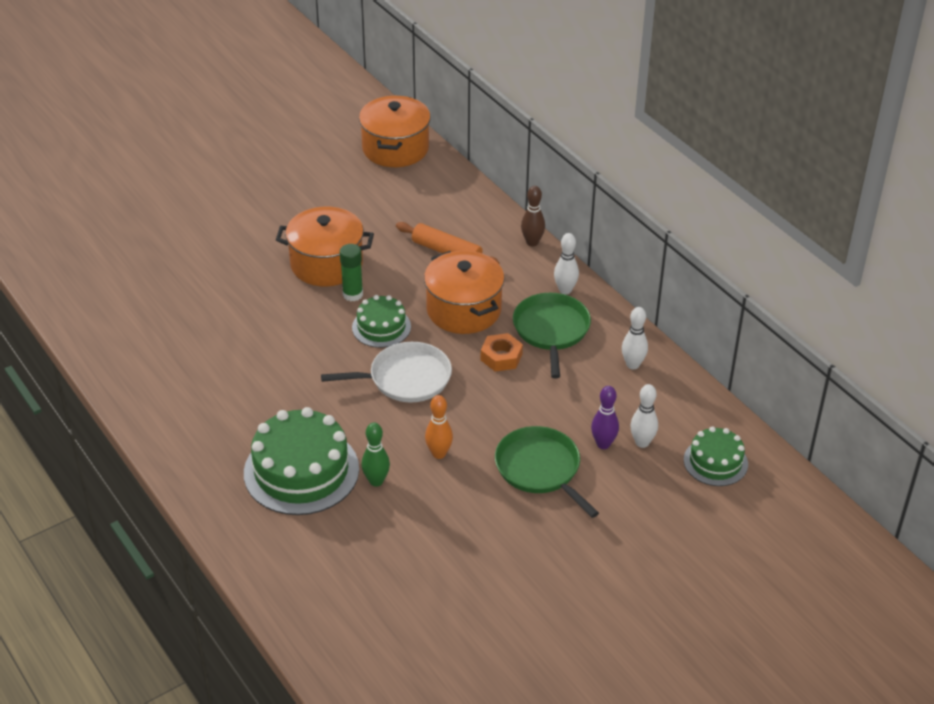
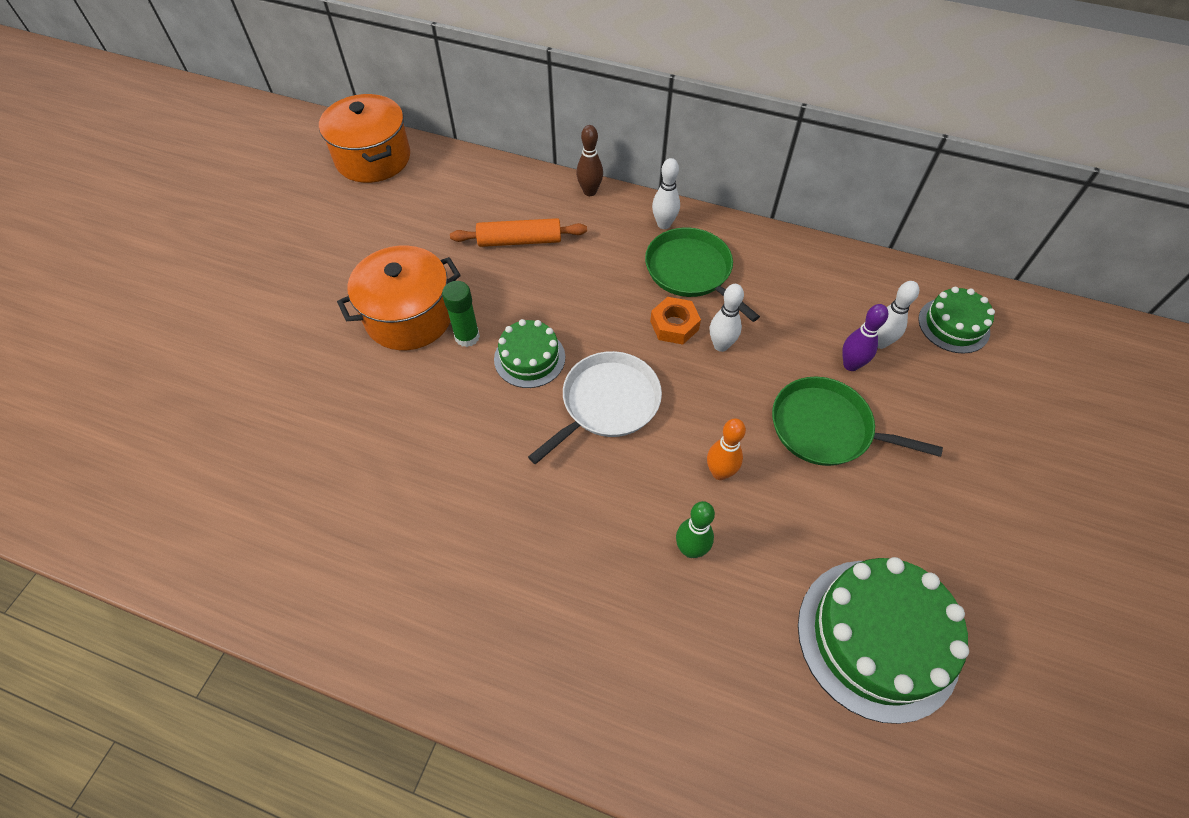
camera: 35 degrees left, 15 degrees up
(301, 471) = (601, 591): green cake -> green cake (877, 638)
(463, 310) = (592, 294): orange pot -> none
(632, 365) = (792, 267): white bowling pin -> white bowling pin (721, 345)

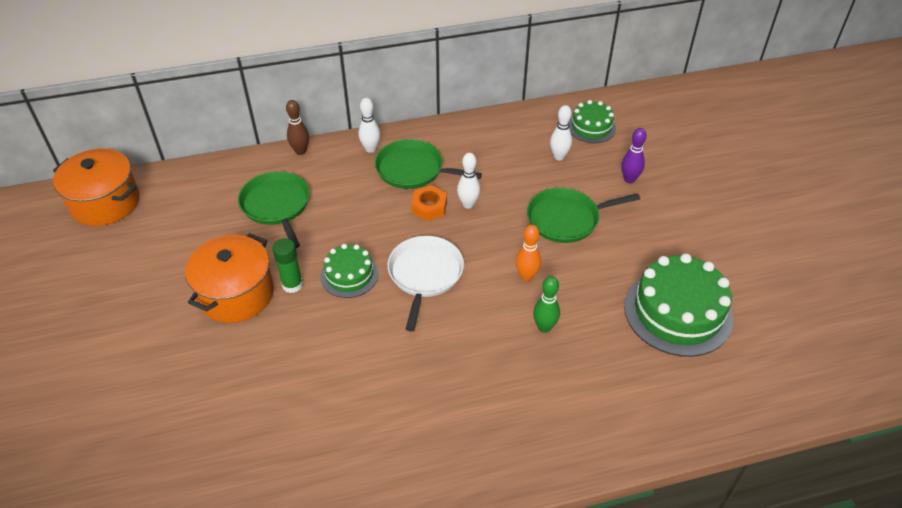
camera: 35 degrees left, 10 degrees down
(519, 241) = (276, 206): orange rolling pin -> green pan
(850, 365) = (552, 177): purple bowling pin -> purple bowling pin (629, 179)

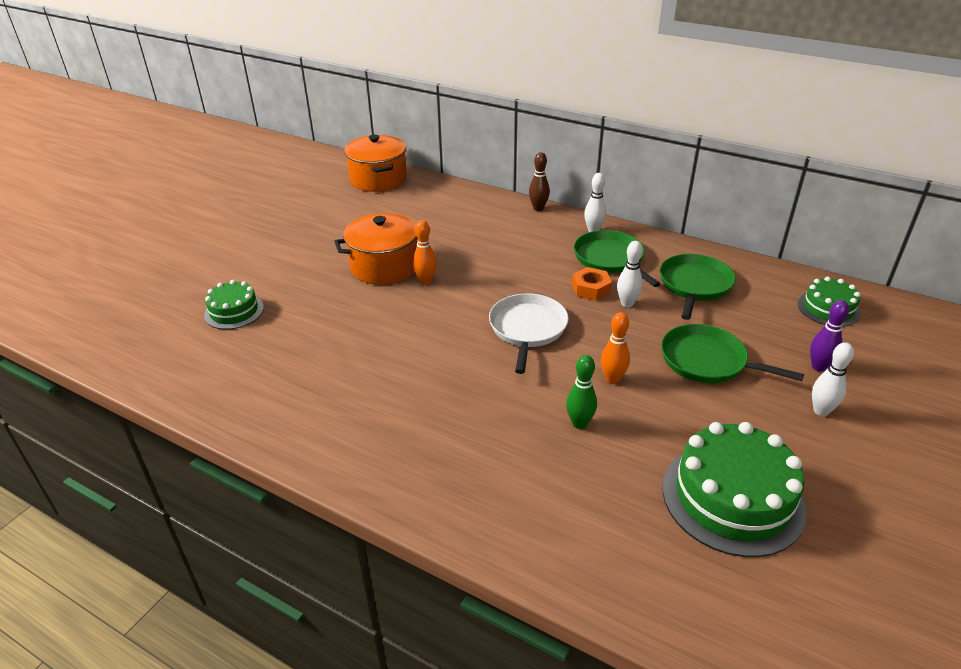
camera: 45 degrees right, 10 degrees down
(276, 206) = (478, 231): green pan -> green pan (694, 285)
(292, 285) = (426, 281): green glue stick -> orange bowling pin
(349, 275) = (471, 297): green cake -> green cake (234, 311)
(425, 275) = (527, 329): white pan -> white pan turned 45 degrees counterclockwise
(559, 156) = (761, 313): white bowling pin -> white bowling pin (821, 411)

